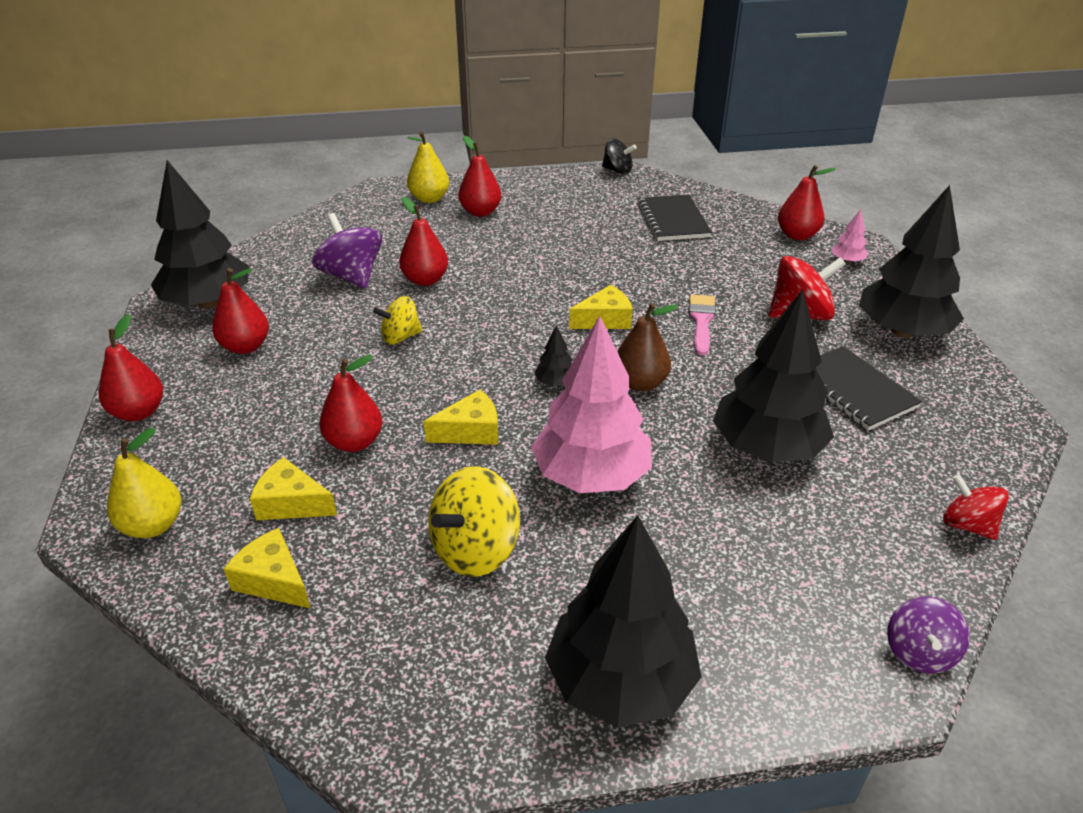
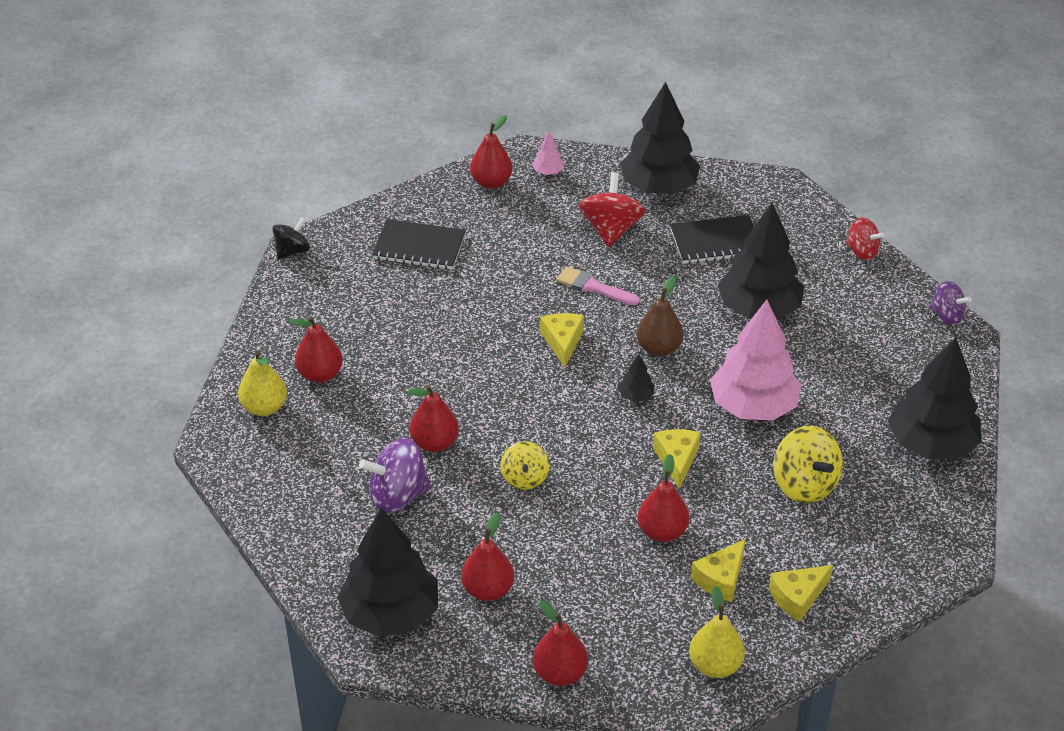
camera: 70 degrees left, 5 degrees up
(967, 525) = (862, 251): red spinning top -> red spinning top turned 120 degrees counterclockwise

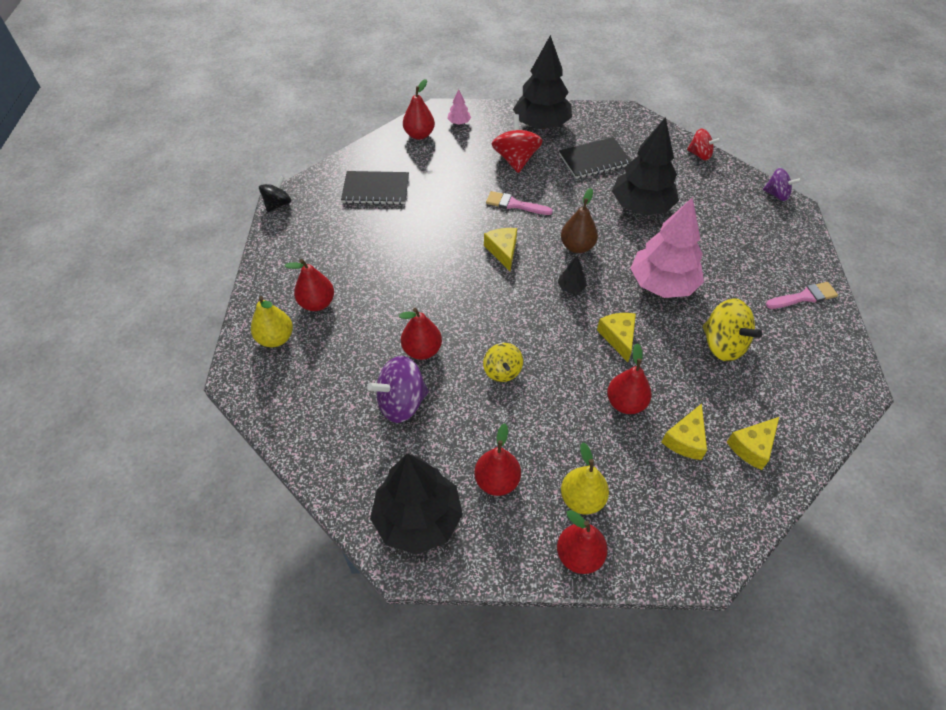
camera: 10 degrees left, 10 degrees up
(715, 665) = (707, 524): yellow pear -> yellow pear (582, 499)
(931, 444) = (804, 297): black tree -> pink brush

